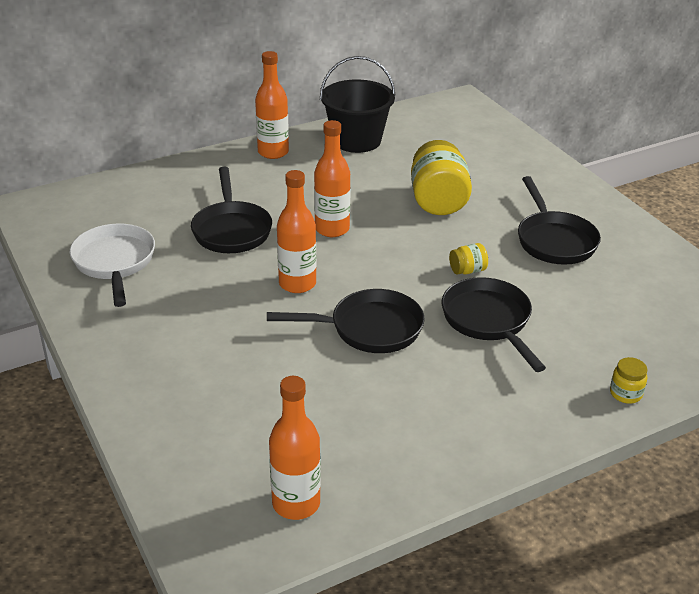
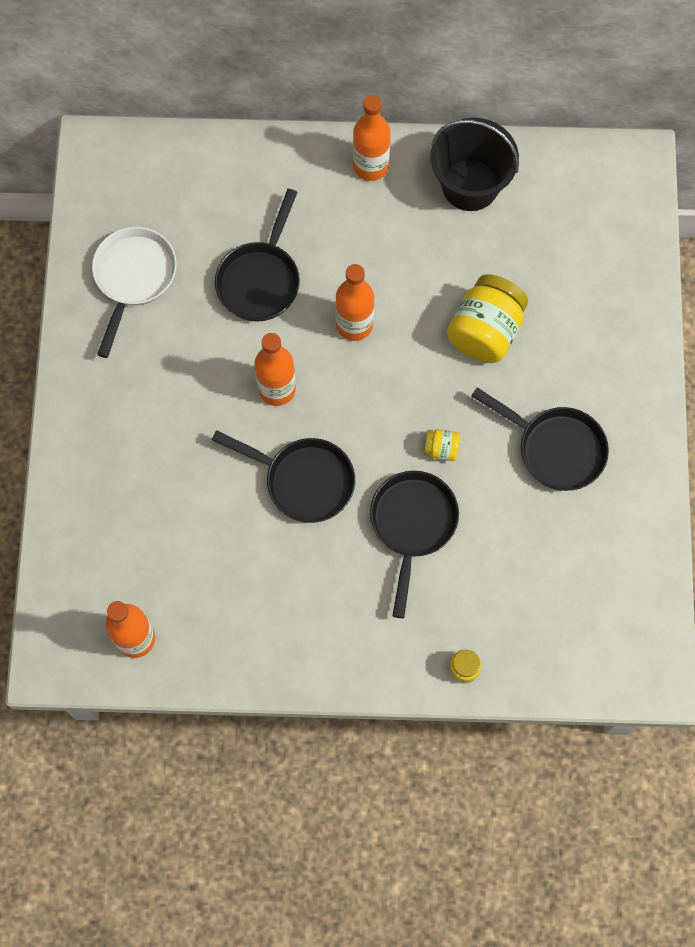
camera: 30 degrees right, 35 degrees up
(554, 240) = (555, 448): black pan -> black pan turned 75 degrees counterclockwise

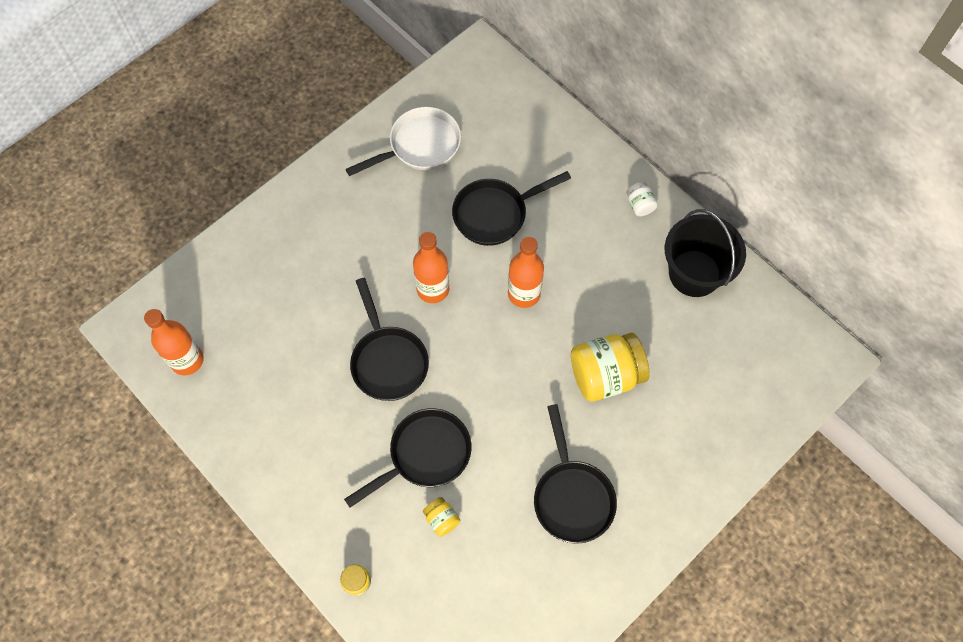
camera: 45 degrees right, 5 degrees down
(370, 166) = (639, 205): orange bottle -> white jar
(441, 449) = (495, 424): yellow jar -> yellow jar (441, 519)

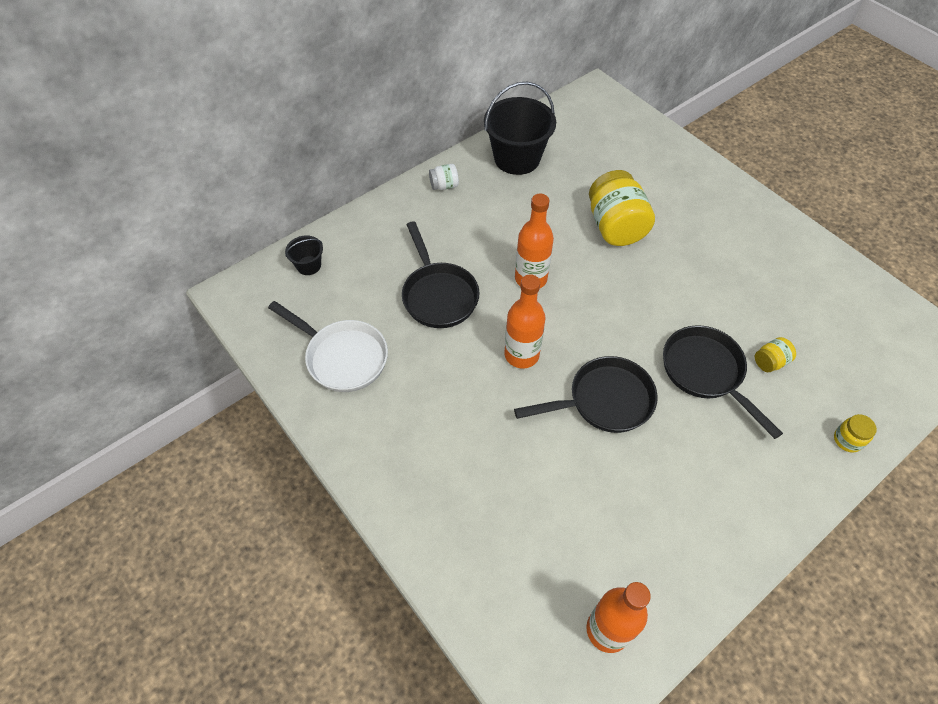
camera: 85 degrees left, 10 degrees down
(420, 146) = (342, 357): white pan -> white pan turned 150 degrees clockwise
(518, 103) = (309, 265): none -> black bucket
(572, 496) = (732, 261): black pan -> none

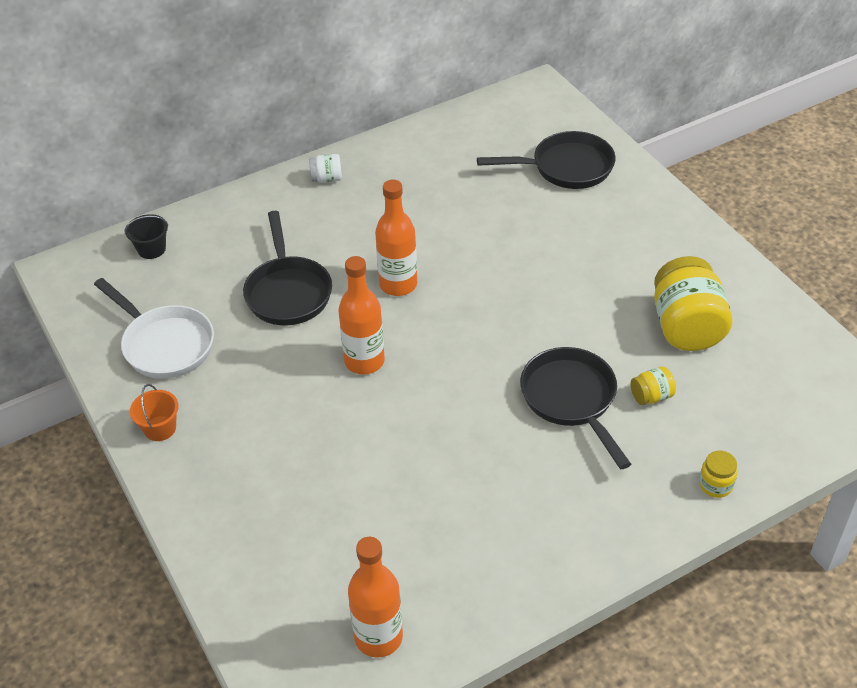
camera: 10 degrees right, 10 degrees down
(358, 441) = (160, 428): none -> orange bucket
(517, 158) = (420, 156): black bucket -> none
(604, 401) = (444, 416): black pan -> black pan (566, 167)
(615, 227) = (514, 238): yellow jar -> yellow jar (686, 327)

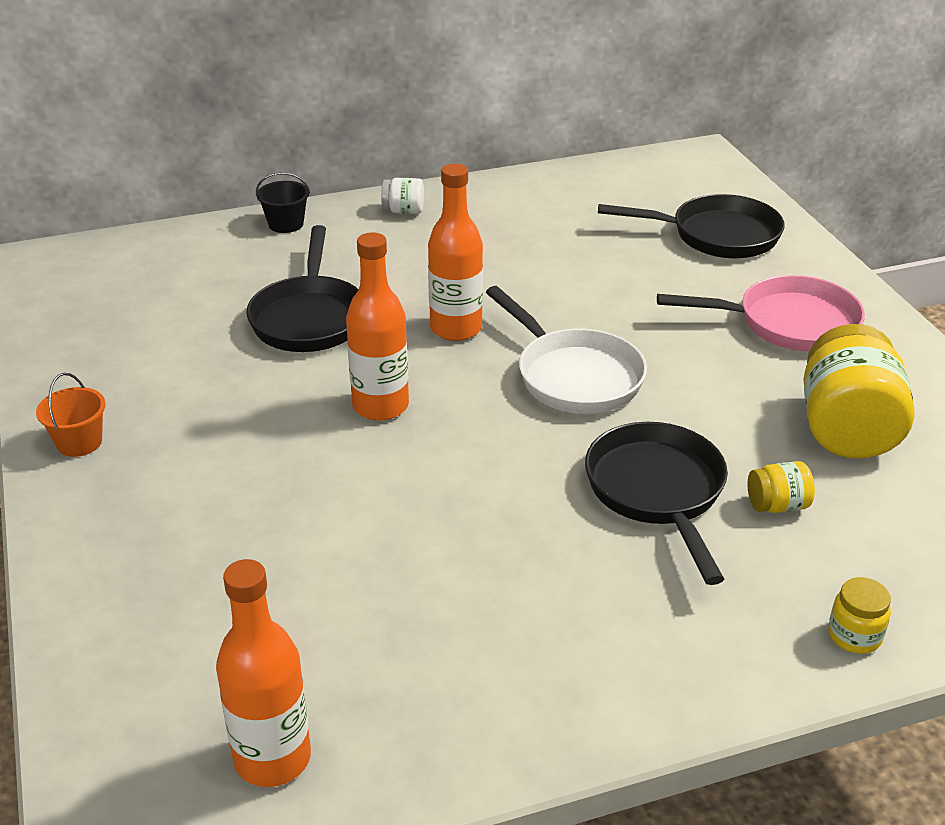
camera: 10 degrees right, 10 degrees down
(151, 249) = (159, 253): black bucket -> black bucket (286, 224)
(164, 344) = (128, 352): white pan -> white pan (573, 376)
(632, 242) = (788, 324): none -> pink pan

